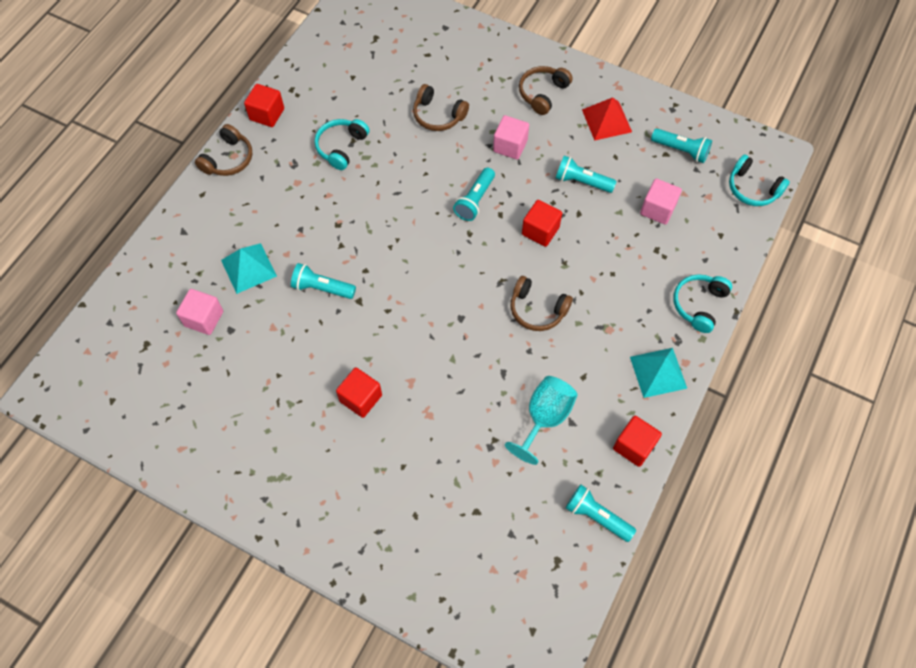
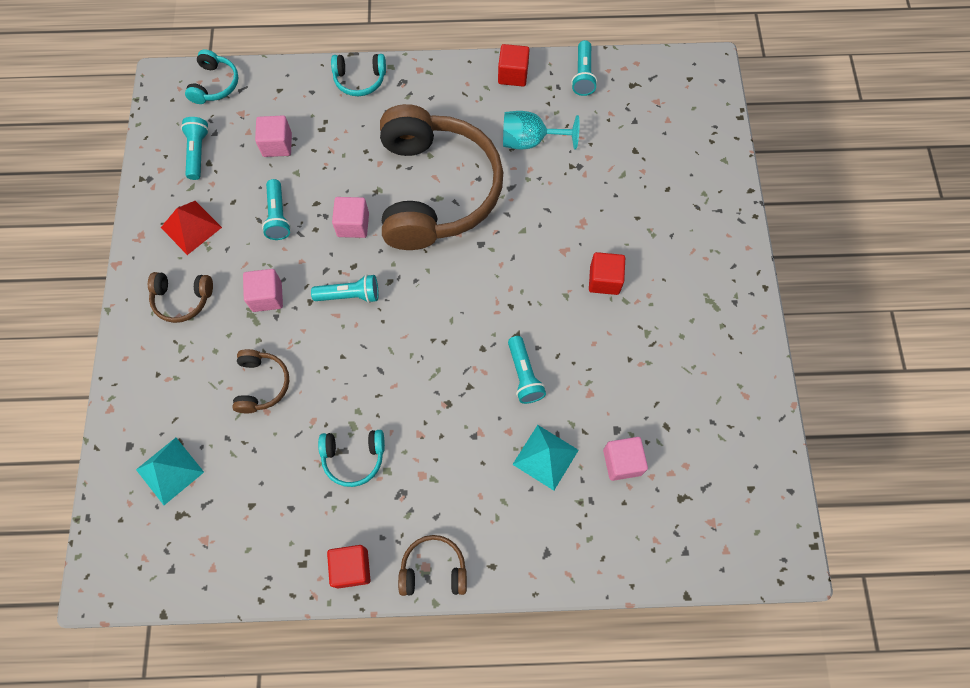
camera: 120 degrees left, 5 degrees up
(537, 310) = (436, 190): brown headphones -> brown headphones, size x2.46
(540, 231) = (353, 225): red cube -> pink cube
(658, 372) = (440, 83): turquoise pyramid -> turquoise pyramid (169, 470)

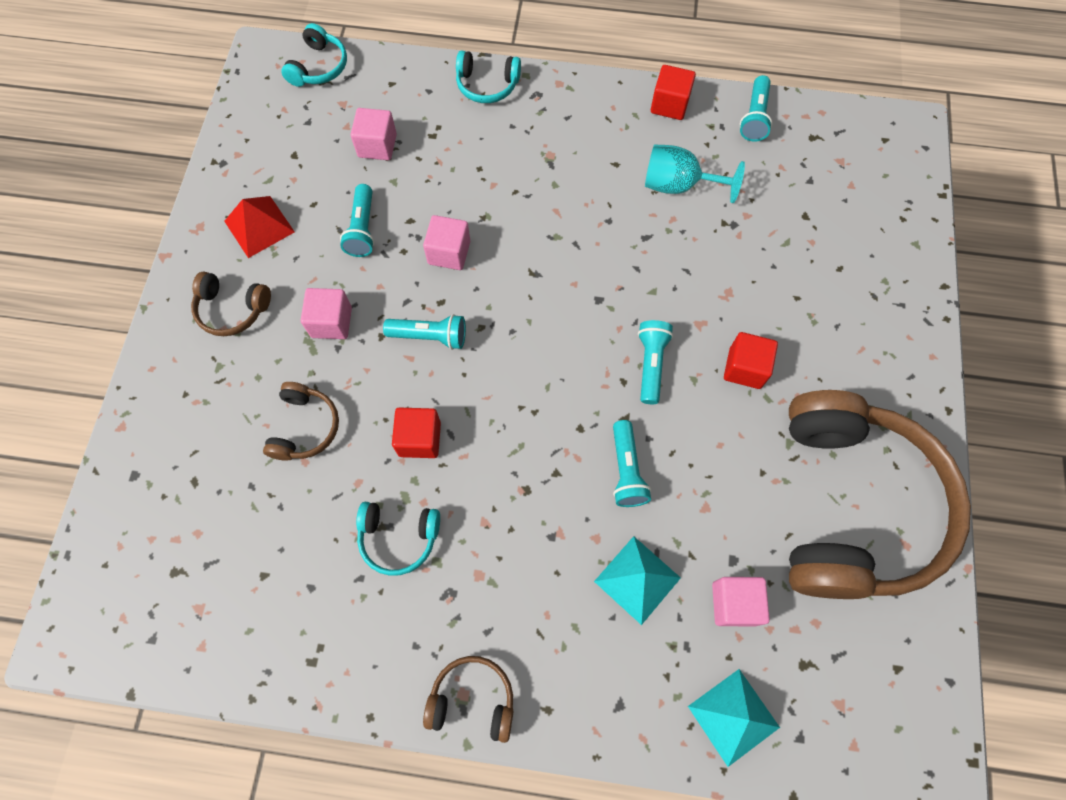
camera: 10 degrees right, 0 degrees up
(169, 470) = (175, 514): turquoise pyramid -> turquoise pyramid (733, 716)
(198, 152) = (284, 141): turquoise flashlight -> turquoise flashlight (651, 364)
(351, 568) = (371, 678): red cube -> red cube (419, 439)
(436, 190) = (555, 227): brown headphones -> brown headphones (852, 505)

